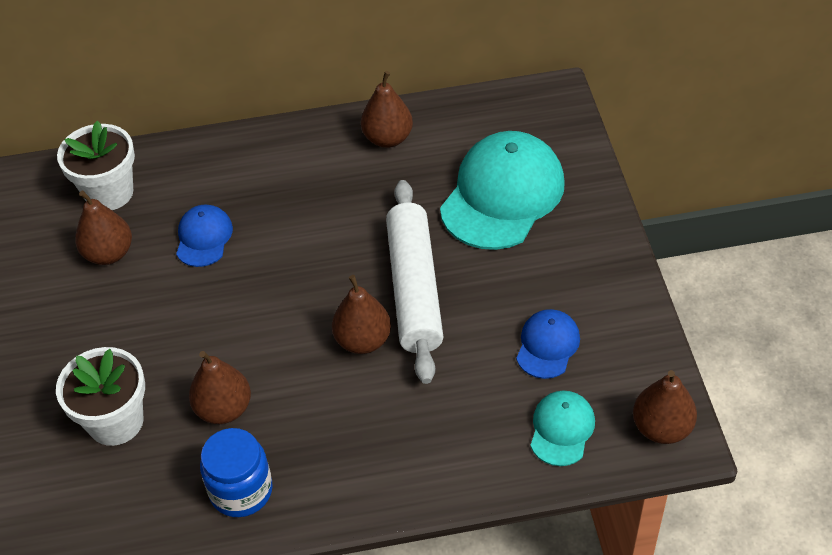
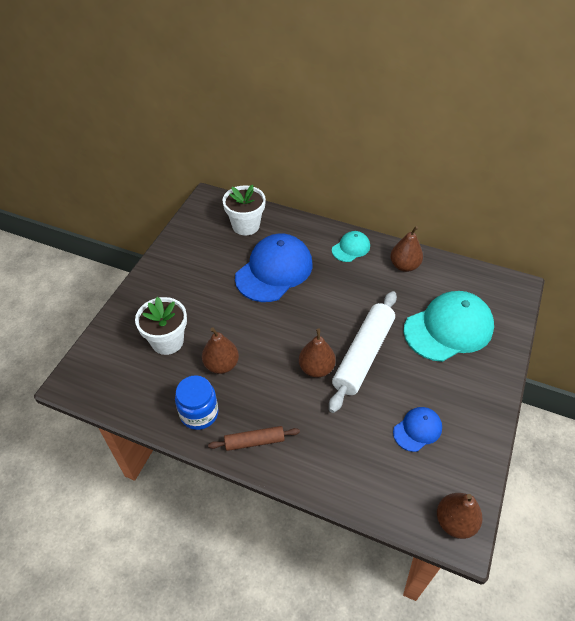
camera: 30 degrees right, 0 degrees up
(109, 253) = (224, 255): brown pear -> none
(204, 238) = (274, 270): blue cap -> blue cap, size x2.01
(347, 481) = (254, 441): none -> brown rolling pin
(561, 429) = (393, 485): turquoise cap -> turquoise cap (351, 248)

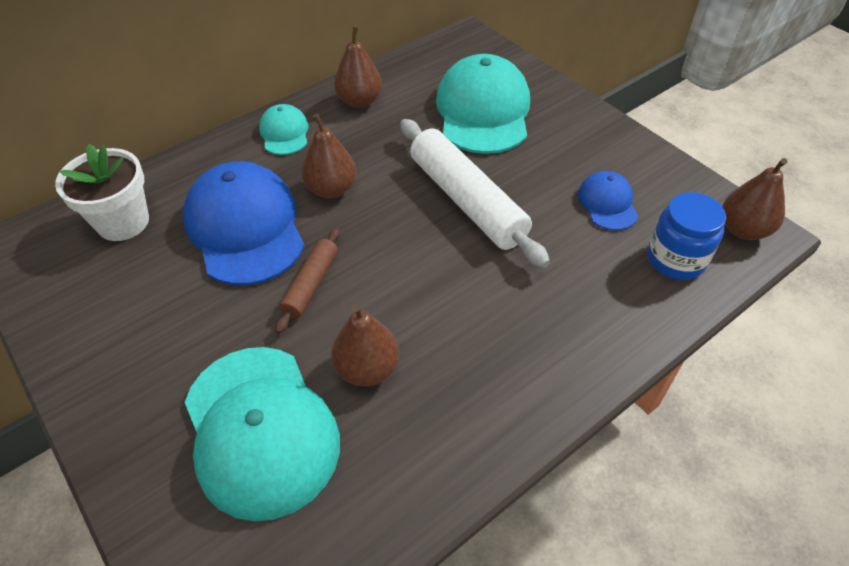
camera: 60 degrees left, 0 degrees up
(167, 341) = (260, 429): white flower pot -> turquoise cap
(199, 413) = (439, 439): blue jar -> blue jar (675, 259)
(254, 441) = (533, 383): brown rolling pin -> brown rolling pin (311, 284)
(316, 368) = (454, 257): brown pear -> brown pear (331, 189)

